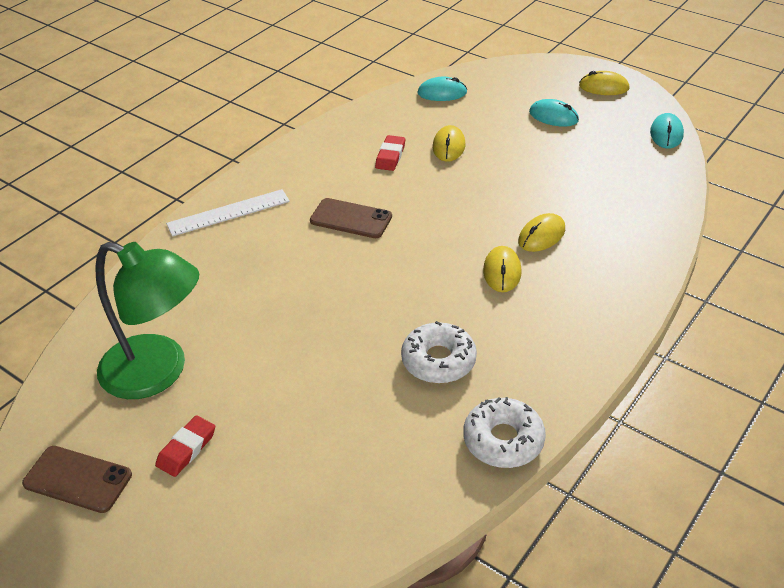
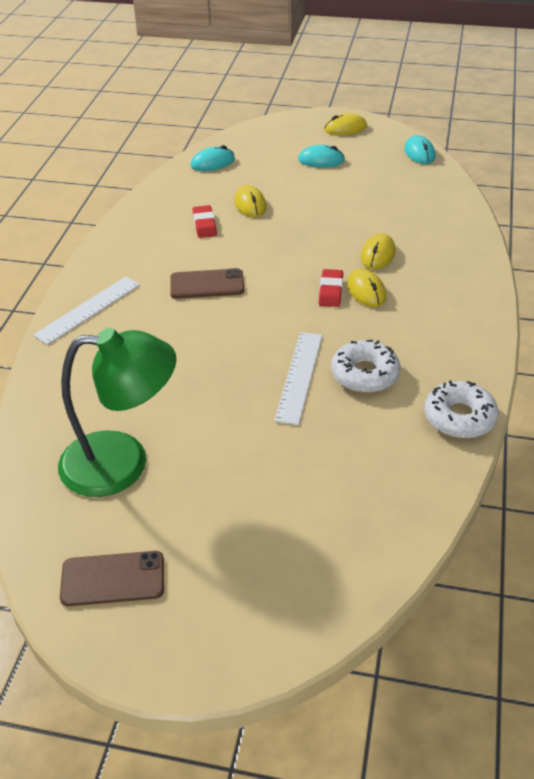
camera: 25 degrees left, 0 degrees up
(186, 449) = (198, 517): red eraser -> red eraser (331, 291)
(373, 341) = (299, 376): none -> white ruler

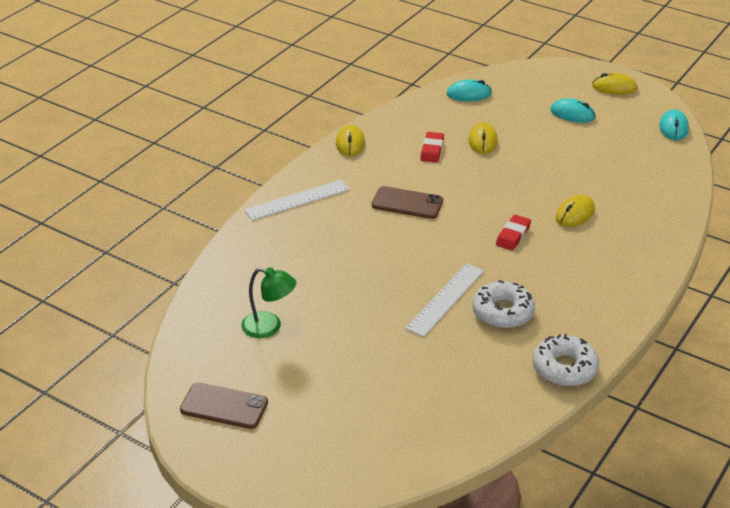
camera: 20 degrees right, 5 degrees down
(123, 463) = (269, 327): green lamp -> green lamp, size x0.54
(366, 291) = (545, 243): yellow mouse -> yellow mouse (350, 143)

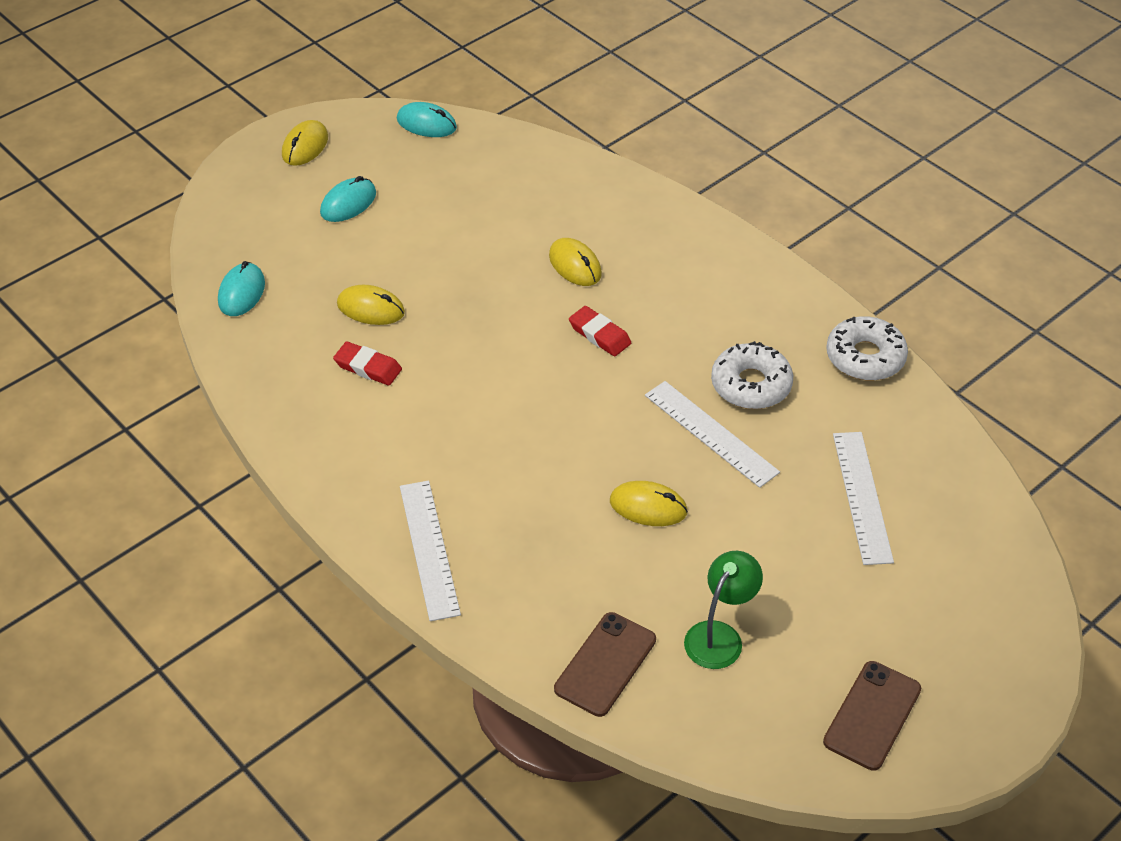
camera: 75 degrees left, 10 degrees up
(350, 143) = (306, 456): yellow mouse -> yellow mouse (648, 507)
(407, 203) = (487, 424): brown phone -> brown phone (605, 664)
(418, 381) = (862, 497): none -> white ruler

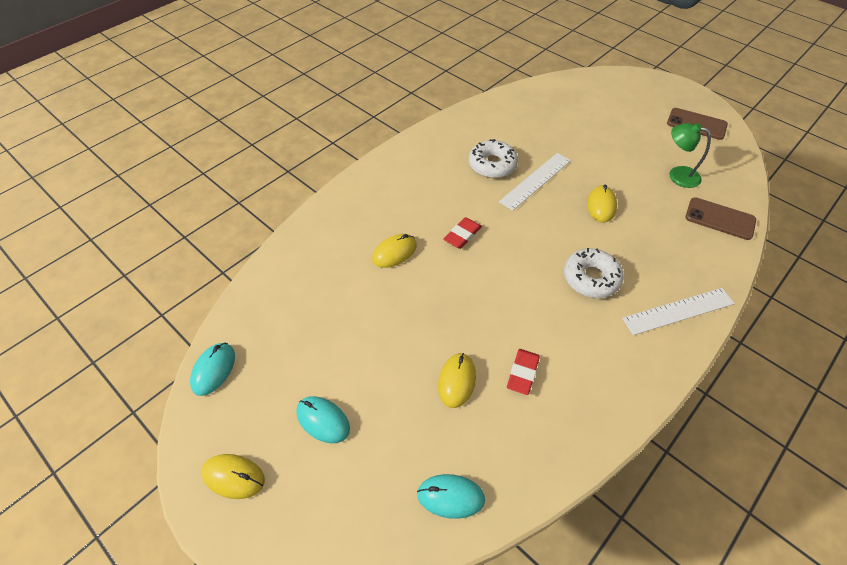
camera: 95 degrees left, 5 degrees up
(862, 497) = (563, 124): white ruler -> none
(865, 357) = (460, 121): white donut -> white donut (591, 278)

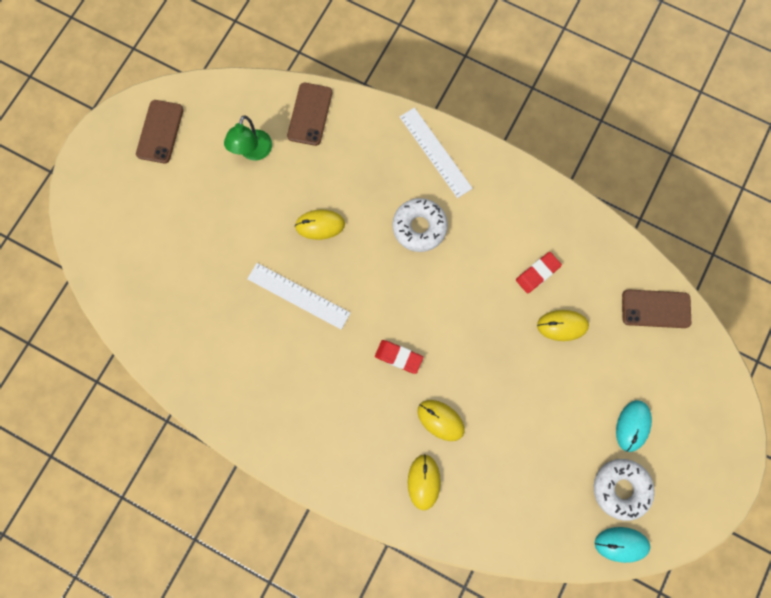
camera: 105 degrees left, 25 degrees up
(233, 477) = (700, 479): yellow mouse -> yellow mouse (424, 482)
(450, 496) = (655, 309): turquoise mouse -> brown phone
(492, 165) = (284, 347): white donut -> white donut (620, 488)
(522, 373) = (537, 273): red eraser -> red eraser turned 45 degrees counterclockwise

